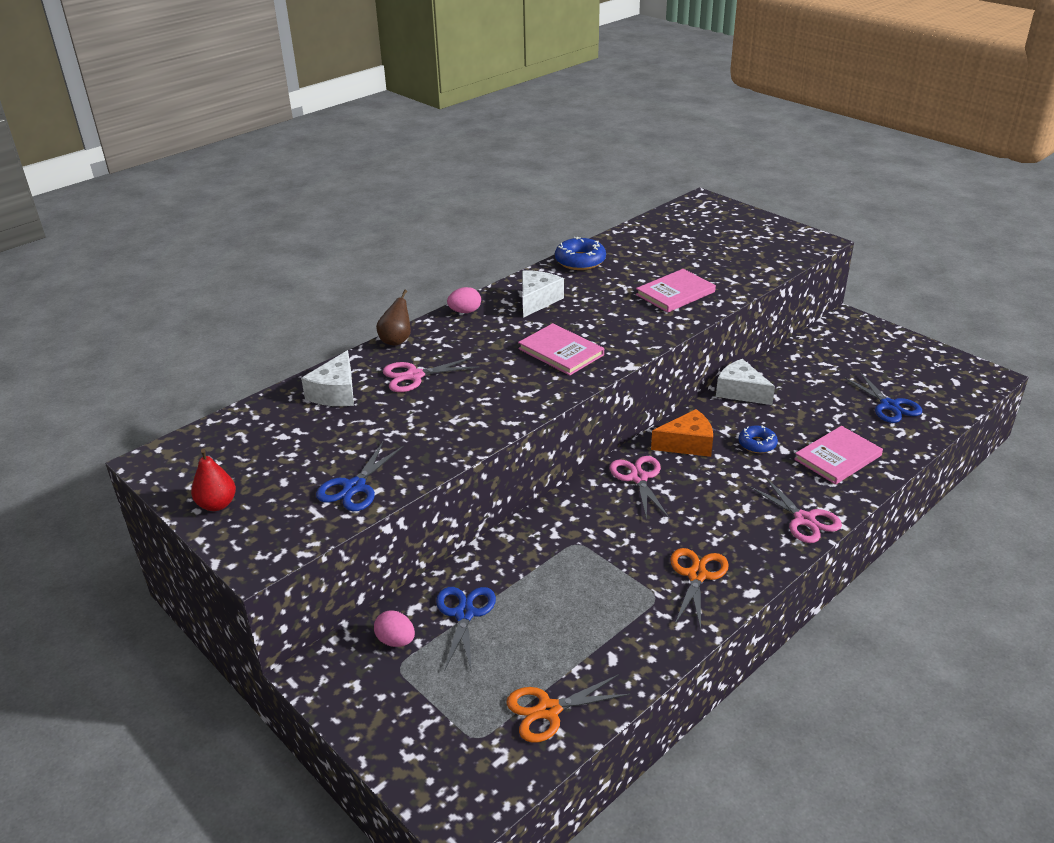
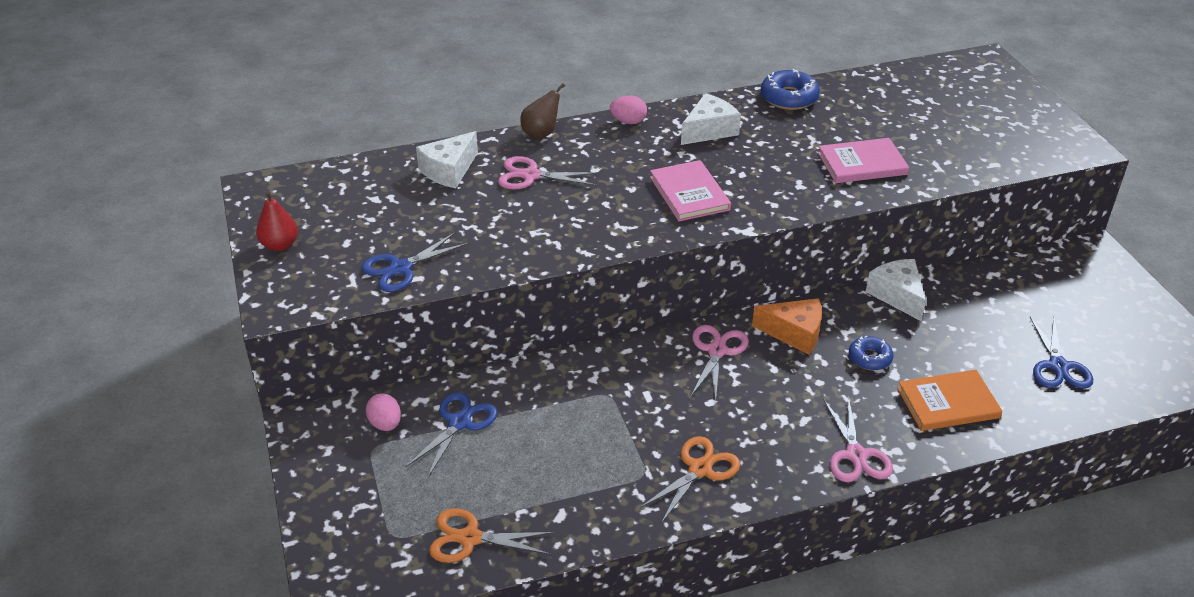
camera: 25 degrees right, 5 degrees up
(838, 457) = (948, 403): pink book -> orange book

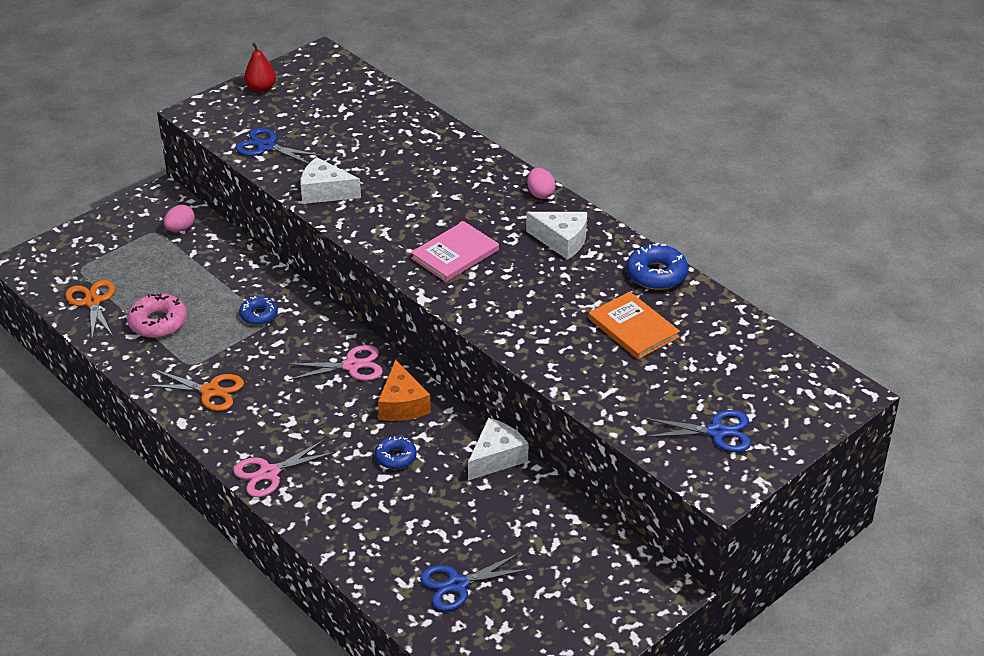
camera: 65 degrees right, 0 degrees up
(449, 170) = (401, 128): white cheese -> white cheese (325, 192)
(459, 423) = (199, 261): blue scissors -> blue scissors (716, 432)
(531, 176) = (422, 168): pink scissors -> none
(541, 133) = (486, 155): brown pear -> none
(550, 485) = (158, 322): none -> pink donut
(591, 398) = (259, 315): none -> blue donut
(862, 164) = (575, 343): pink book -> none
(948, 403) = (363, 517): orange book -> orange book (633, 328)

